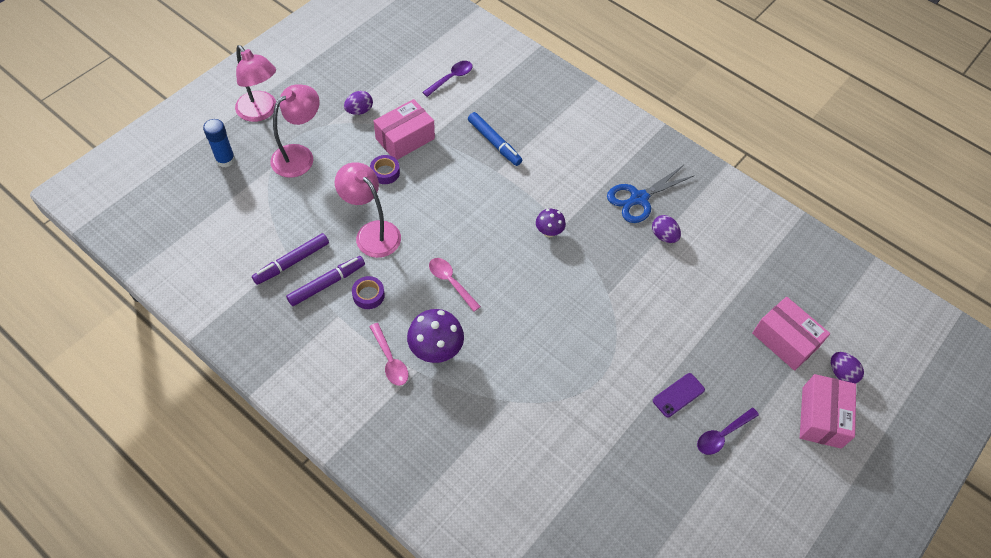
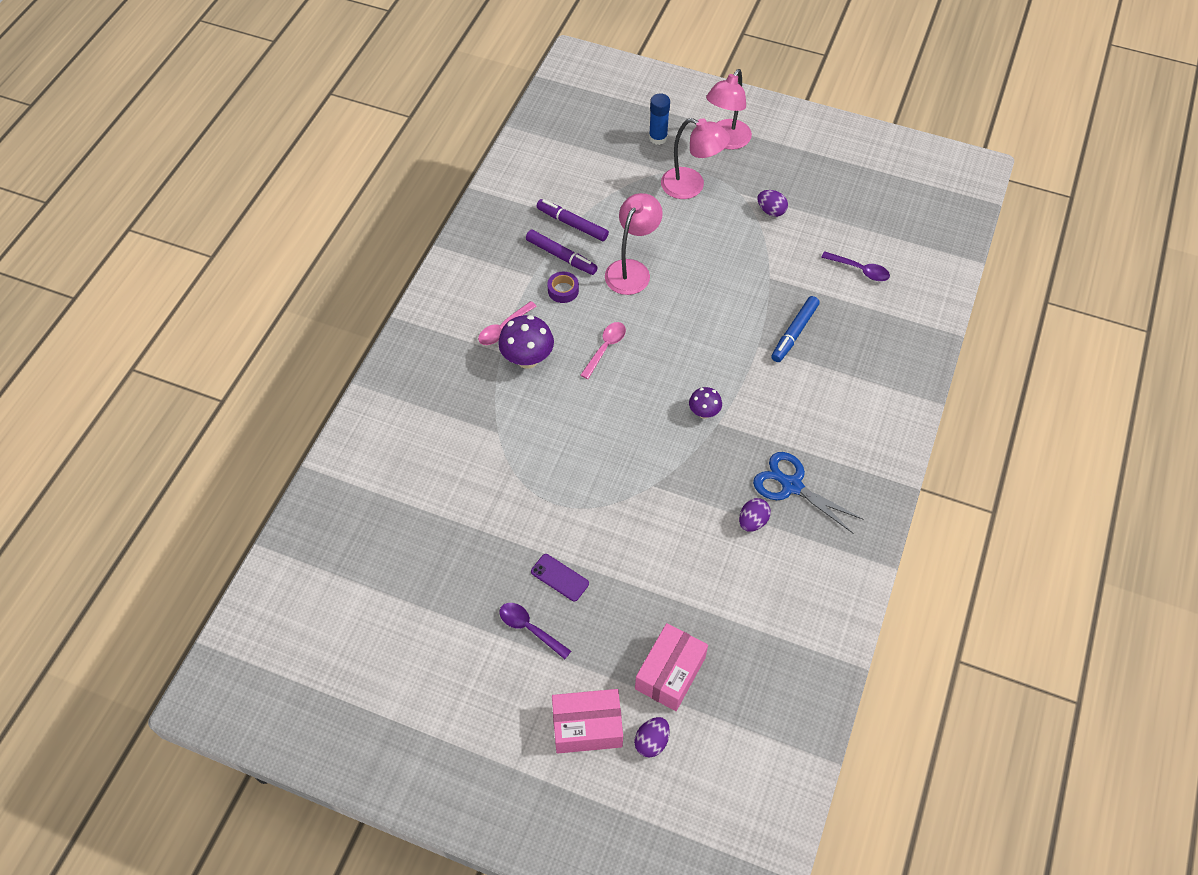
camera: 75 degrees right, 0 degrees up
(385, 172) = (706, 256): purple tape -> none
(405, 138) = (757, 258): pink box -> none

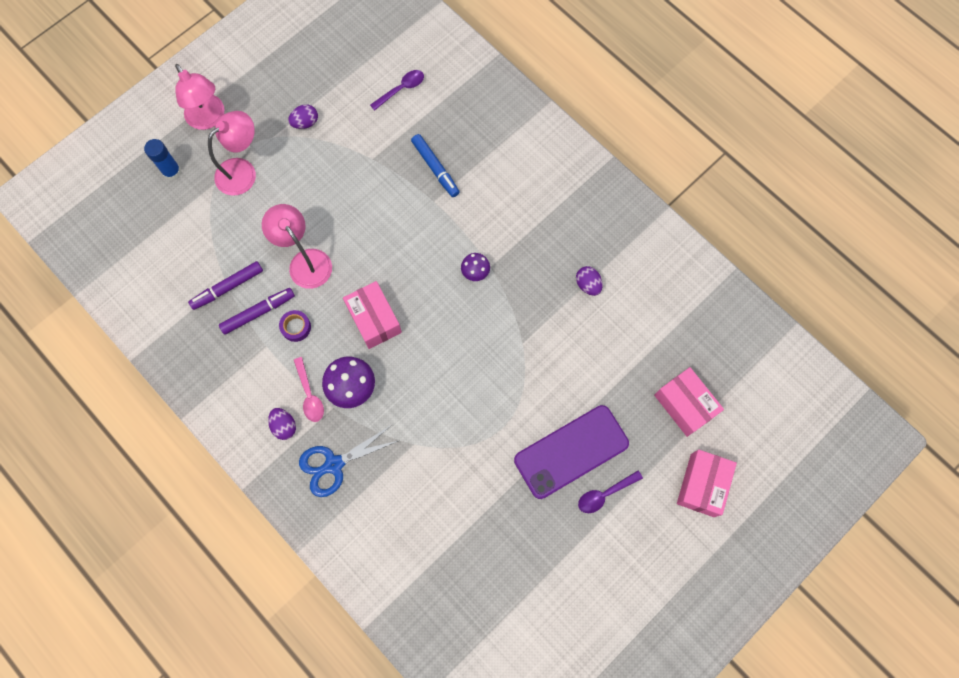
camera: 65 degrees left, 15 degrees up
(559, 577) = (571, 451): purple phone -> purple phone, size x2.25
(605, 348) = (374, 319): pink spoon -> pink box
(651, 741) = (731, 443): purple egg -> purple egg (284, 426)
(792, 486) = (570, 241): blue scissors -> blue scissors (334, 464)

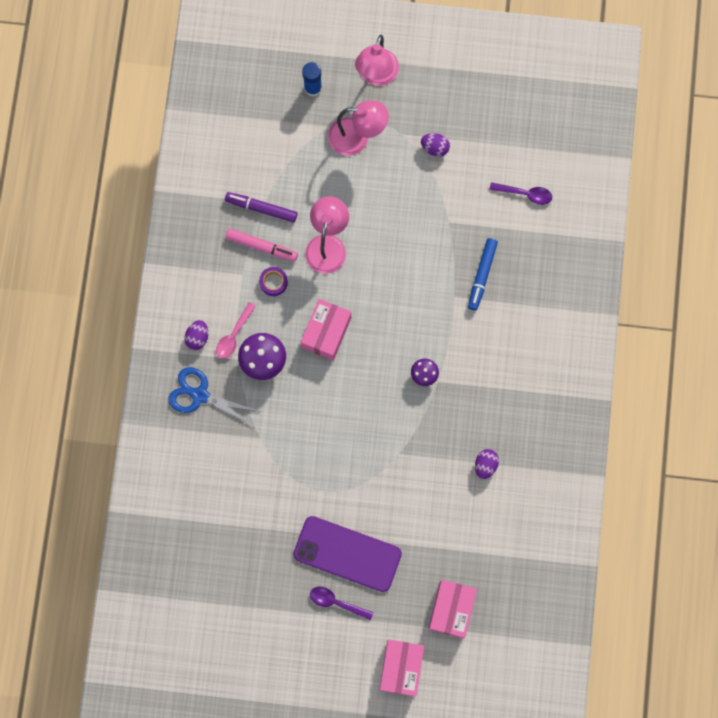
camera: 50 degrees right, 5 degrees up
(258, 312) = (262, 247): purple marker -> pink marker
(702, 485) = (401, 667): pink box -> pink box turned 60 degrees counterclockwise

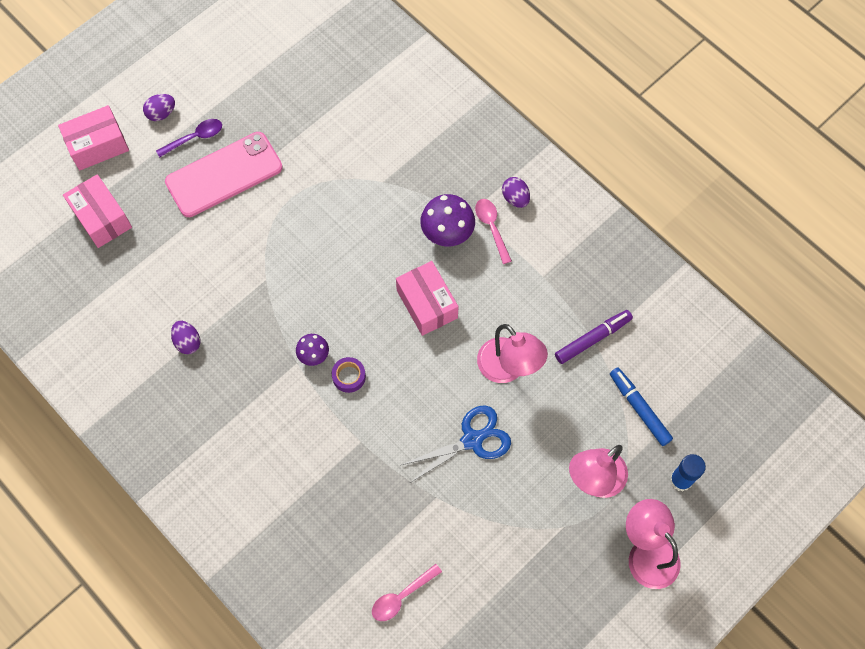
camera: 130 degrees right, 10 degrees down
(200, 395) = (462, 163): blue scissors -> blue scissors (472, 440)
(262, 247) = (555, 311): pink marker -> none
(273, 282) = (512, 296): purple tape -> purple tape (349, 376)
(347, 554) = (224, 175): purple phone -> pink phone
(401, 667) = (98, 145): pink box -> pink box turned 75 degrees counterclockwise
(435, 148) = (523, 547): purple egg -> purple egg (161, 113)
(481, 275) = (358, 484): blue marker -> blue marker (639, 408)
(525, 194) = (401, 596): purple spoon -> pink spoon

